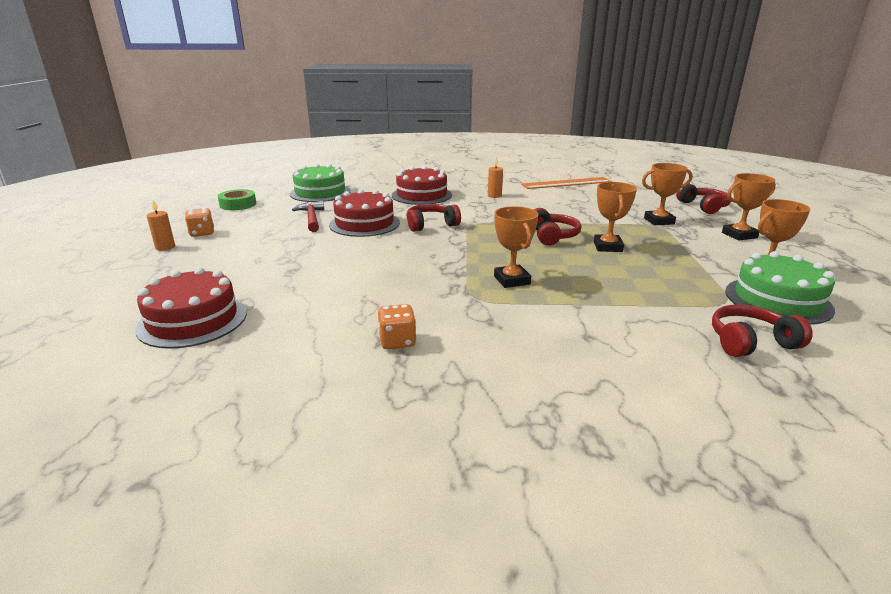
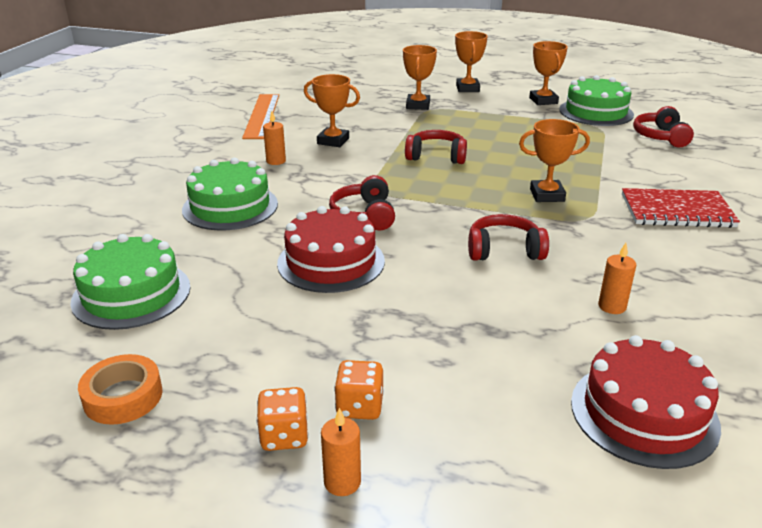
camera: 75 degrees left, 5 degrees up
(238, 204) = (123, 396): green tape -> orange tape
(312, 218) = (275, 307): red hammer -> none
(326, 309) = (612, 306): none -> orange candle
(397, 341) = (679, 269): orange dice -> orange dice (359, 407)
(421, 195) = (230, 207): red cake -> green cake
(527, 345) = (676, 211): none -> red notebook
(607, 247) = (476, 139): orange trophy -> orange trophy (333, 141)
(703, 206) = (389, 81): red headphones -> red headphones (504, 250)

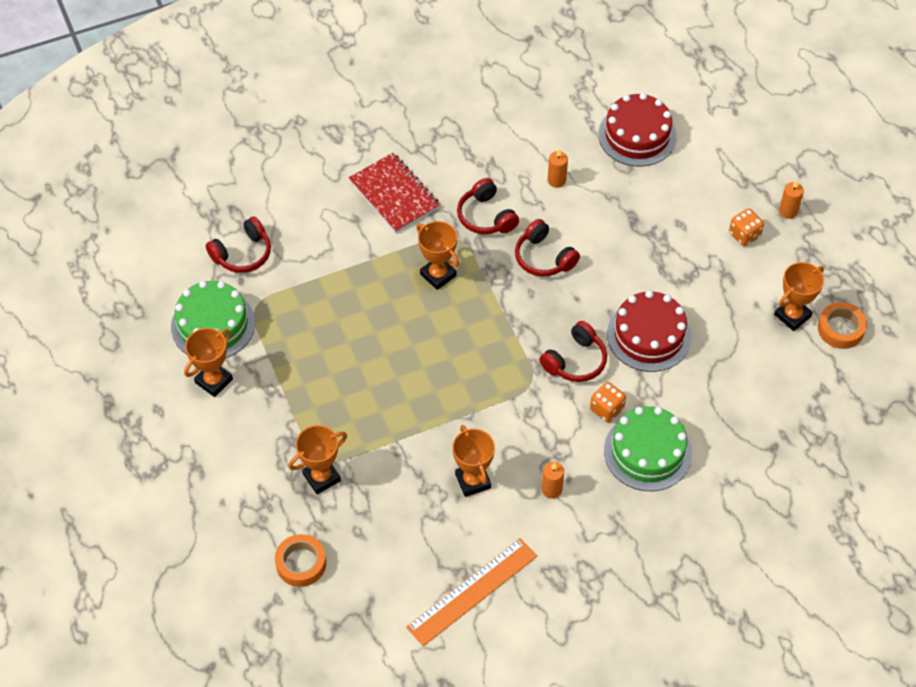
camera: 130 degrees left, 25 degrees up
(131, 294) = (783, 407): green cake -> none
(284, 436) = (790, 248): orange dice -> orange dice (606, 409)
(369, 86) = (301, 563): none -> orange tape
(436, 156) = (432, 383): red headphones -> red headphones (486, 216)
(467, 88) = (229, 466): orange trophy -> orange trophy (792, 316)

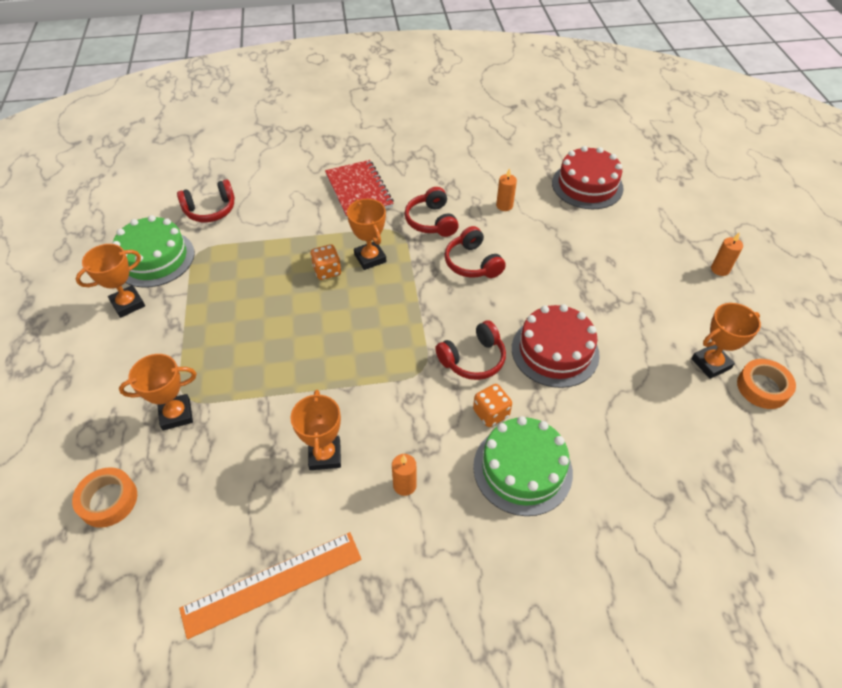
camera: 15 degrees right, 5 degrees down
(744, 235) = (672, 281): orange dice -> orange dice (327, 271)

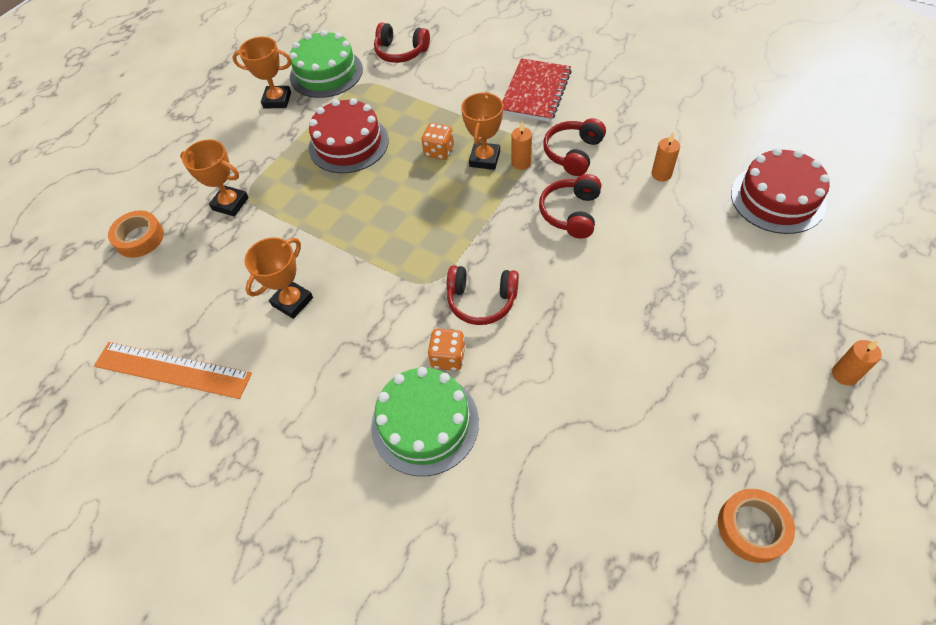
camera: 45 degrees right, 5 degrees up
(404, 485) = (323, 366): orange candle -> orange candle (521, 163)
(555, 351) = (563, 342): red cake -> red cake (348, 144)
(711, 363) = (717, 462): orange trophy -> none

